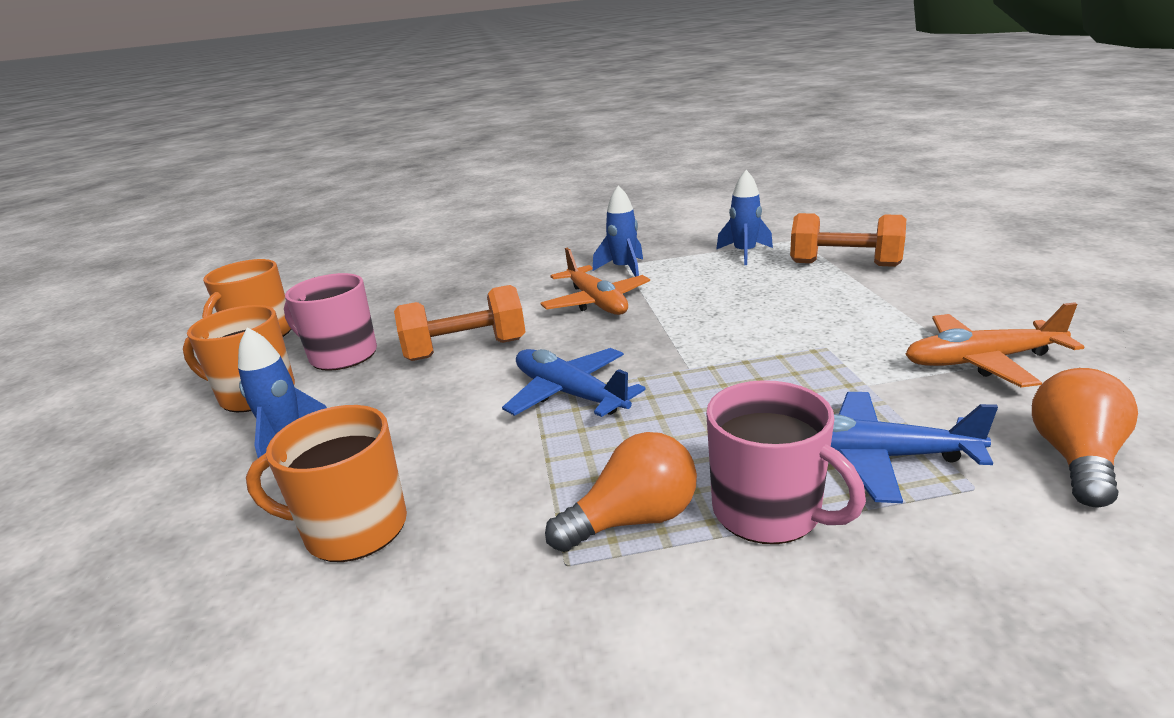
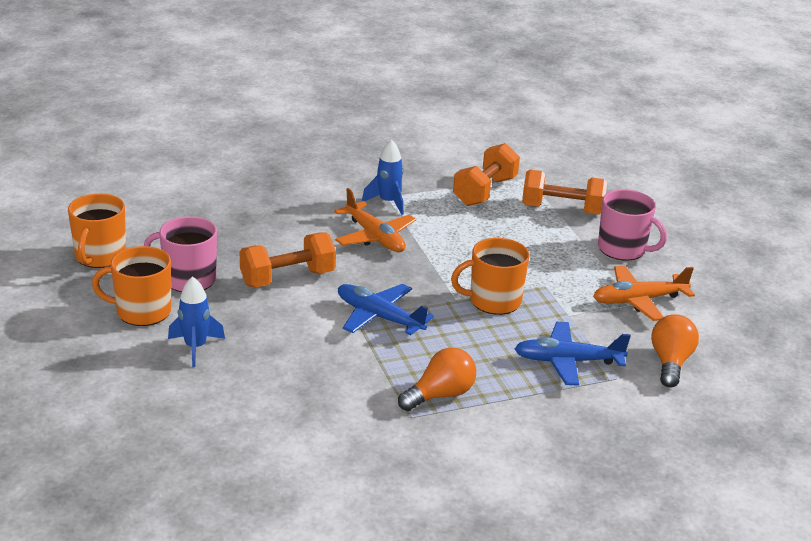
camera: 15 degrees left, 5 degrees up
(353, 528) = (279, 401): orange mug -> orange mug (493, 301)
(744, 253) = (485, 191): blue rocket -> orange dumbbell
(768, 511) = (511, 390): pink mug -> pink mug (623, 249)

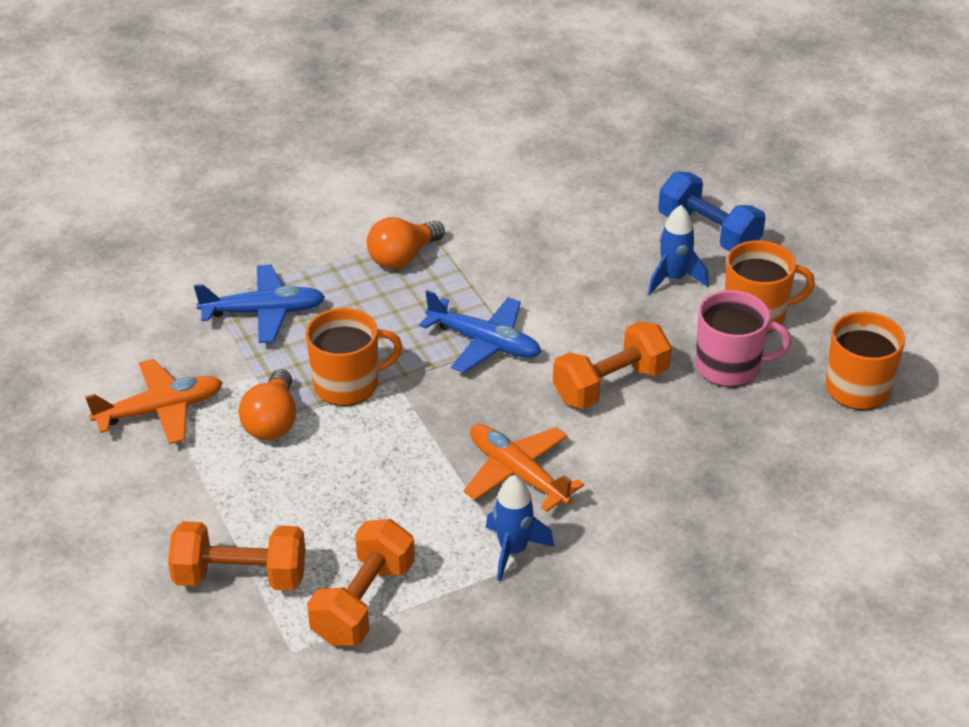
camera: 175 degrees right, 10 degrees up
(138, 384) = (709, 232): none -> blue dumbbell
(623, 249) = (161, 502): pink mug -> none
(670, 362) = (145, 325): orange light bulb -> orange light bulb (272, 421)

